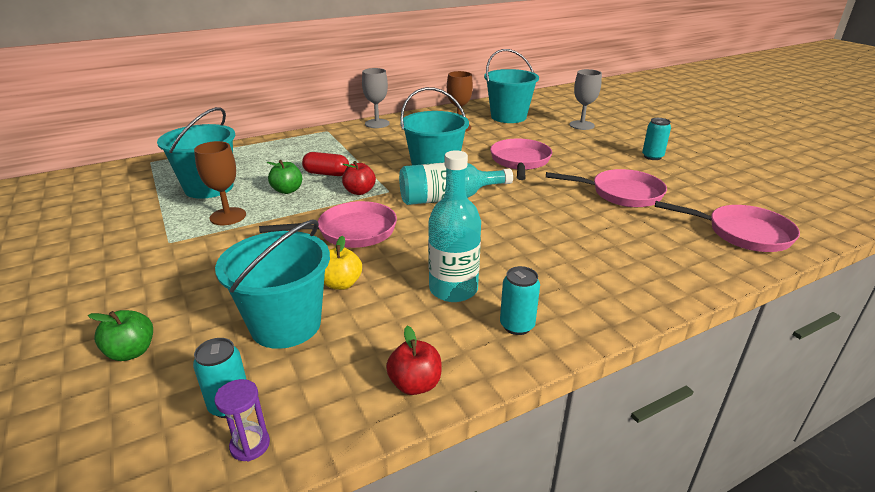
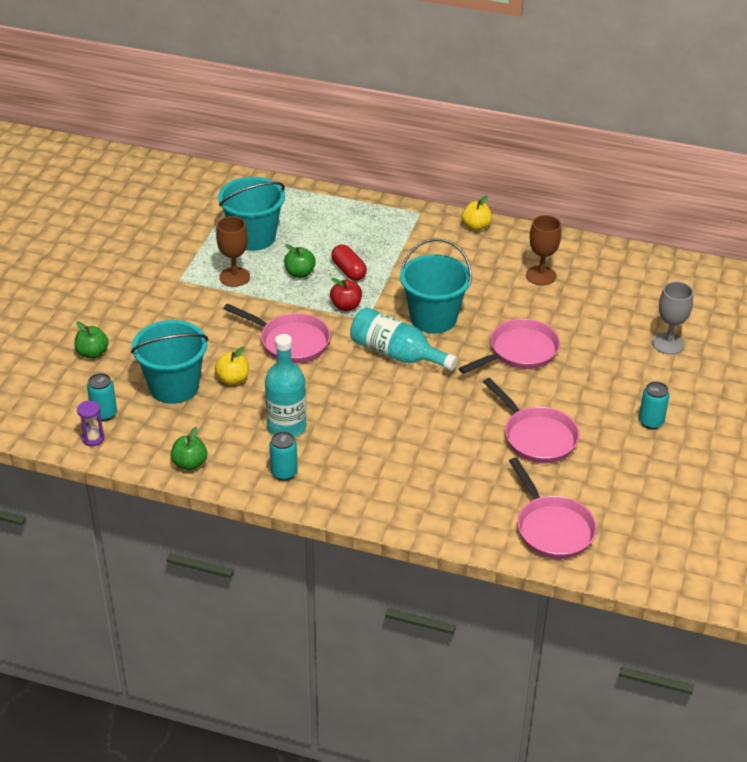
camera: 45 degrees right, 10 degrees up
(377, 123) = (476, 226): grey goblet -> yellow apple
(415, 384) = (190, 463): red apple -> green apple
(508, 117) = (616, 288): turquoise bucket -> none

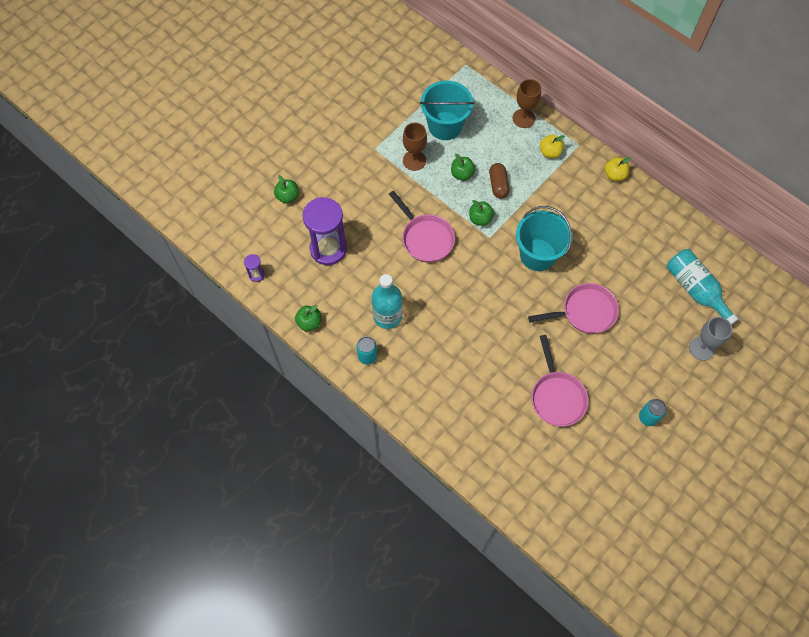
camera: 25 degrees right, 25 degrees up
(104, 414) = (273, 255): turquoise can -> none
(174, 387) = (328, 249): turquoise bucket -> purple hourglass
(233, 379) = (370, 258): yellow apple -> yellow apple (550, 152)
(346, 306) = (480, 219): red apple -> green apple
(349, 271) = (498, 185): red capsule -> brown capsule
(396, 354) = (495, 279): turquoise bottle -> turquoise bottle (695, 289)
(541, 275) = (639, 243): brown goblet -> brown goblet (523, 118)
(552, 528) = (526, 483): pink pan -> none

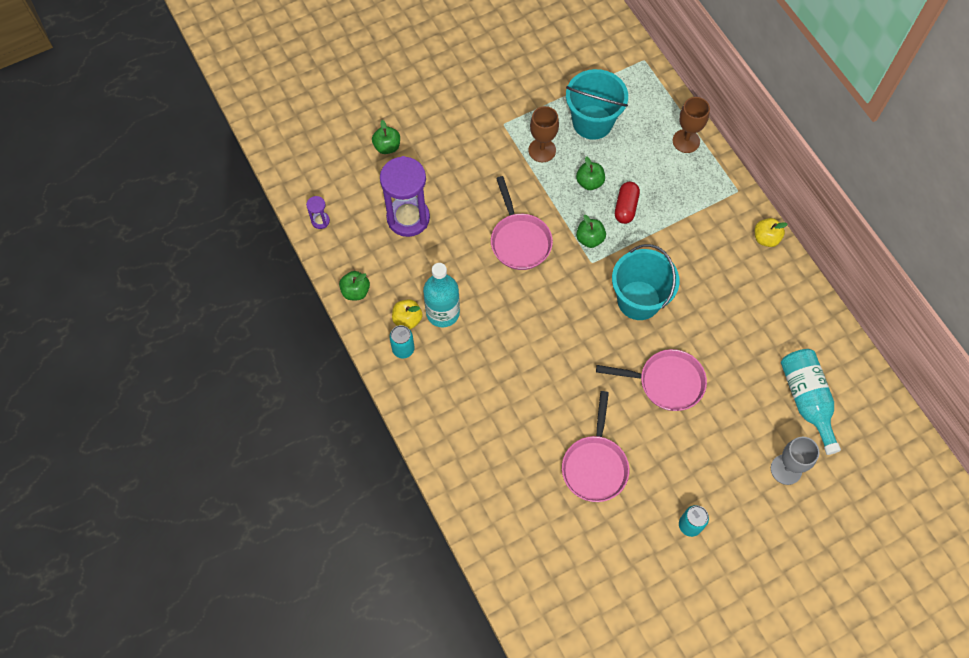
camera: 20 degrees right, 0 degrees up
(498, 185) = (626, 207): brown capsule -> red capsule
(550, 152) = (700, 189): yellow apple -> yellow apple (407, 319)

